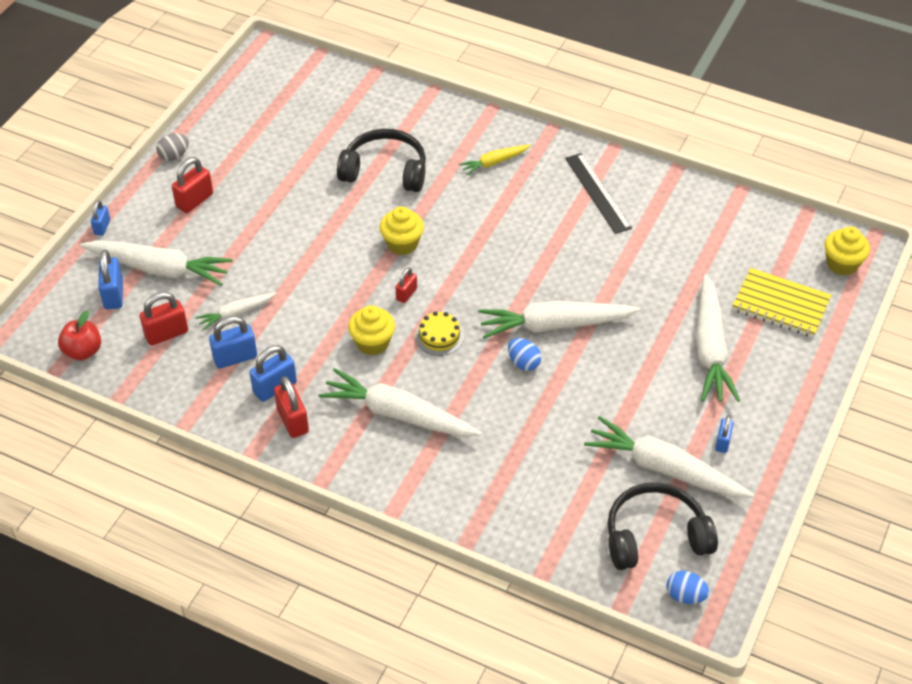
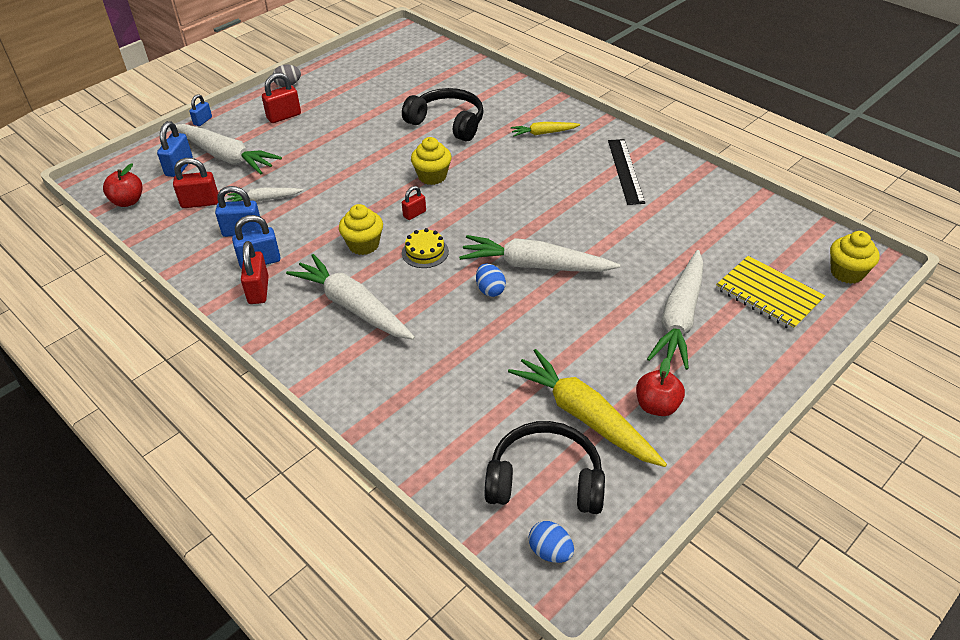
camera: 20 degrees right, 5 degrees down
(664, 468) = (584, 416): white carrot -> yellow carrot
(722, 442) = (657, 406): blue padlock -> red apple

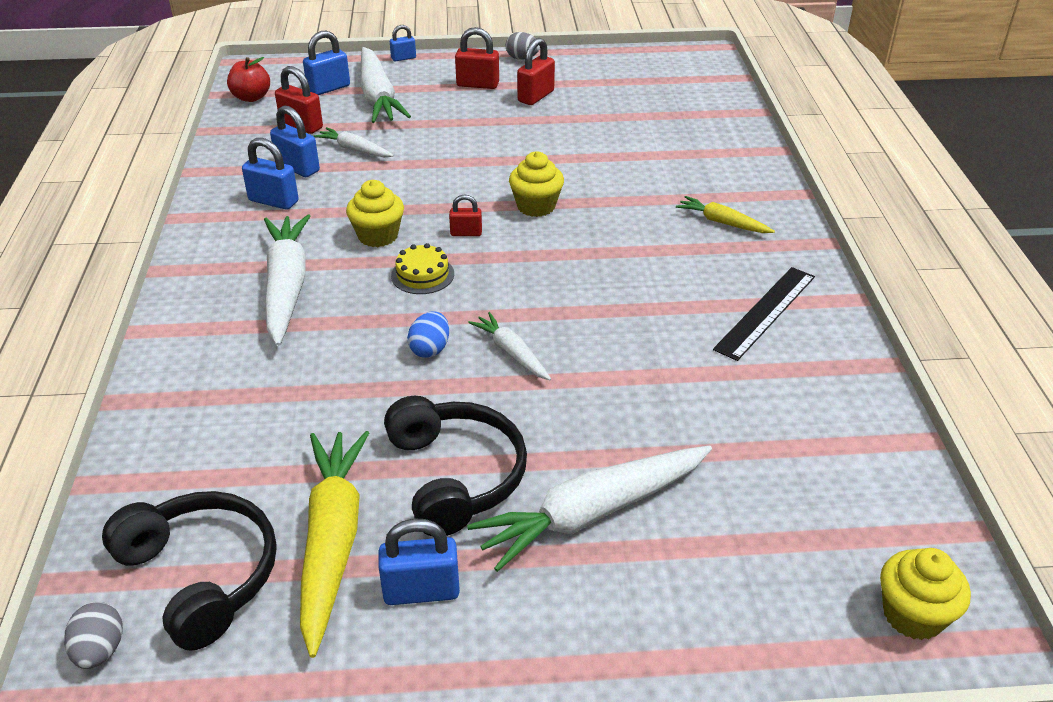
camera: 40 degrees right, 5 degrees down
(258, 290) = (236, 225): red padlock -> red padlock (536, 96)
(448, 123) = (628, 162): black headphones -> black headphones (455, 476)
(535, 265) = (511, 353): white carrot -> white carrot, size x0.52
(550, 551) = (100, 650): blue egg -> grey egg
(657, 406) = (421, 591): red apple -> blue padlock
(768, 295) = (749, 565): yellow notebook -> none

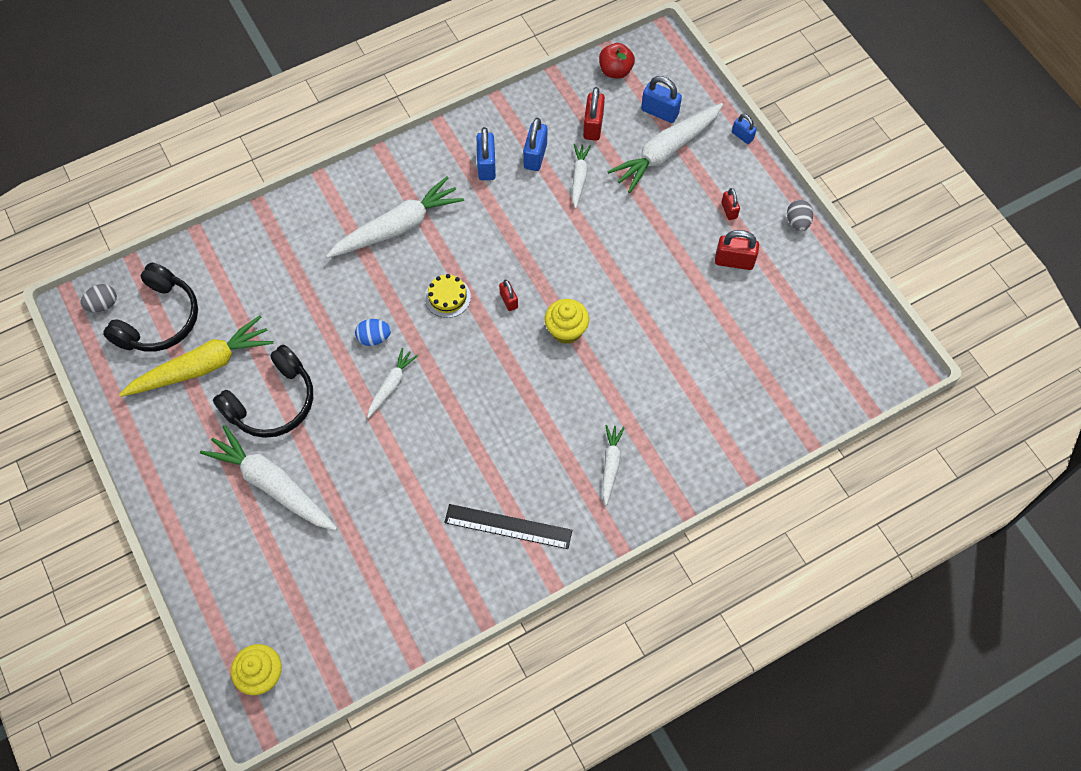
camera: 65 degrees right, 25 degrees up
(378, 236) = (478, 249): yellow cupcake -> none
(421, 591) = (187, 423): blue padlock -> none
(477, 84) = (729, 210): red padlock -> red padlock, size x0.61
(722, 222) = (610, 465): yellow carrot -> white carrot

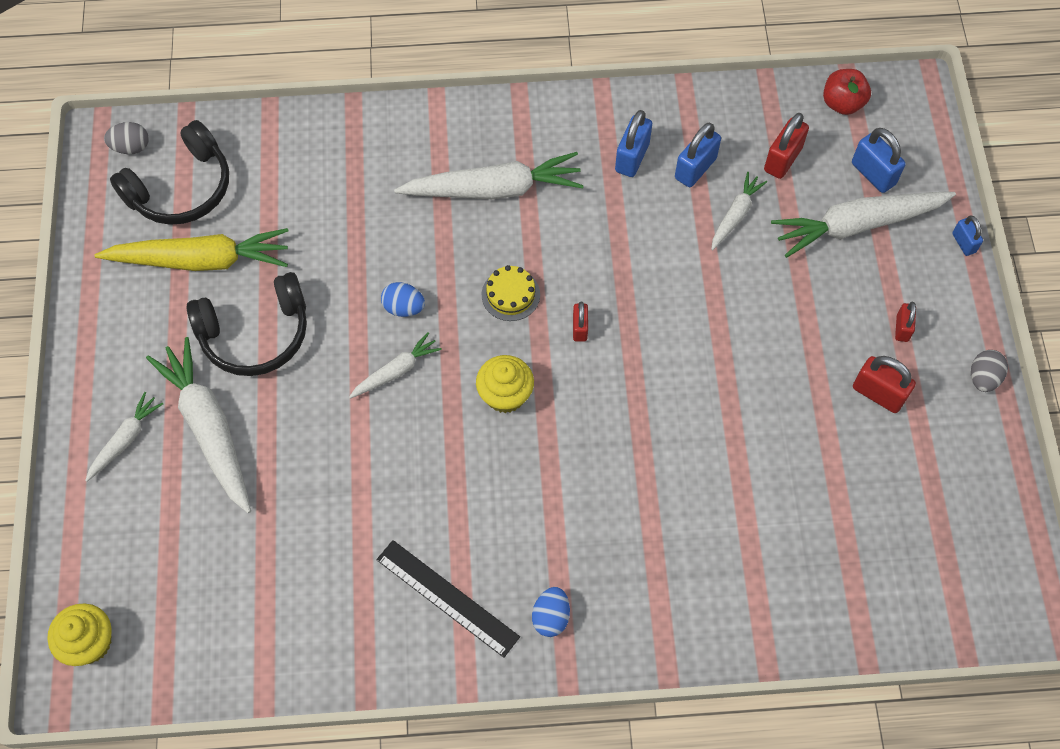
camera: 25 degrees right, 0 degrees up
(566, 330) = (630, 392): yellow cupcake -> yellow cupcake (505, 395)
(587, 507) = (551, 617): none -> blue egg
(610, 465) = (604, 578): white carrot -> white carrot (125, 439)

